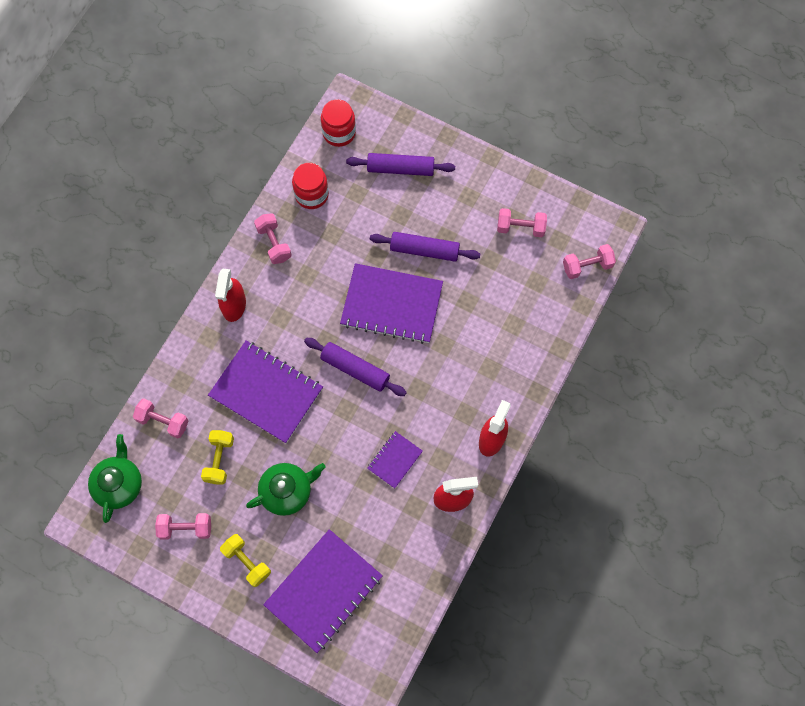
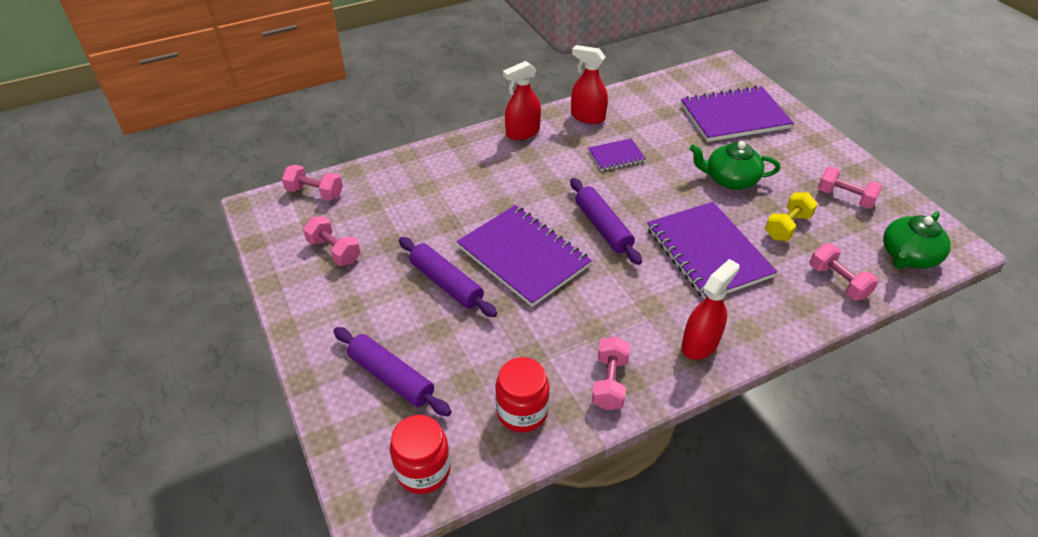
camera: 145 degrees left, 25 degrees down
(247, 562) = (794, 156): yellow dumbbell -> none

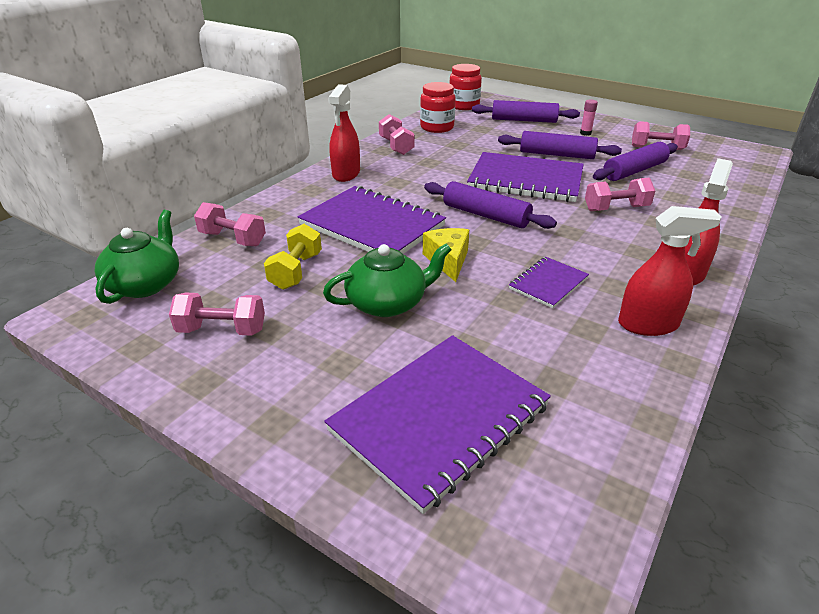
camera: 150 degrees right, 10 degrees down
(315, 193) = (743, 168): pink dumbbell -> pink dumbbell (616, 208)
(361, 311) = (585, 133): none -> pink glue stick
(410, 228) = (634, 171): none -> purple rolling pin
(668, 195) = (448, 261): none -> yellow cheese

